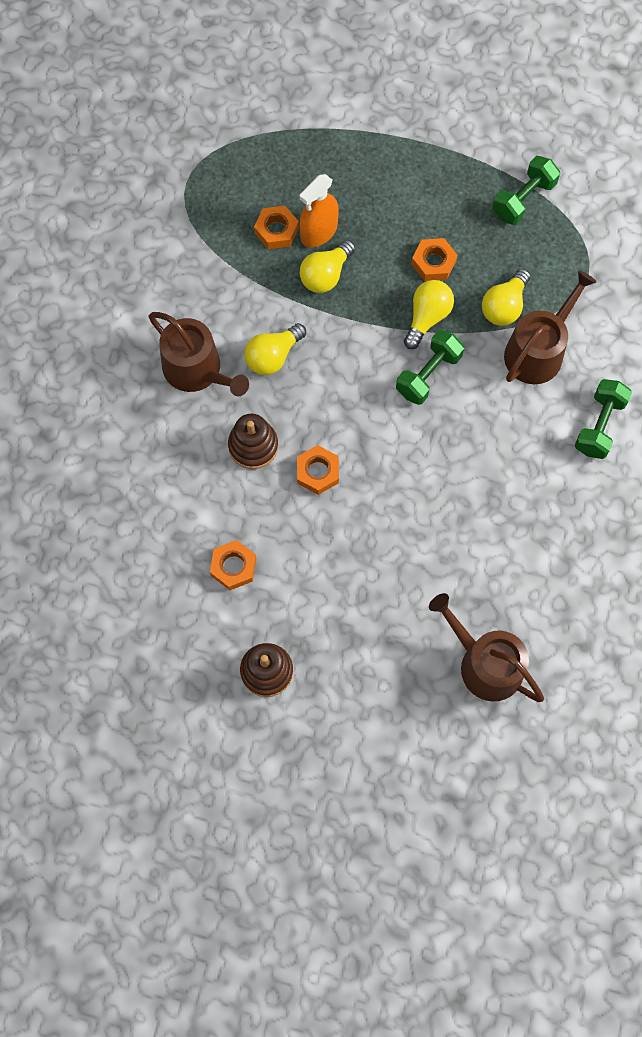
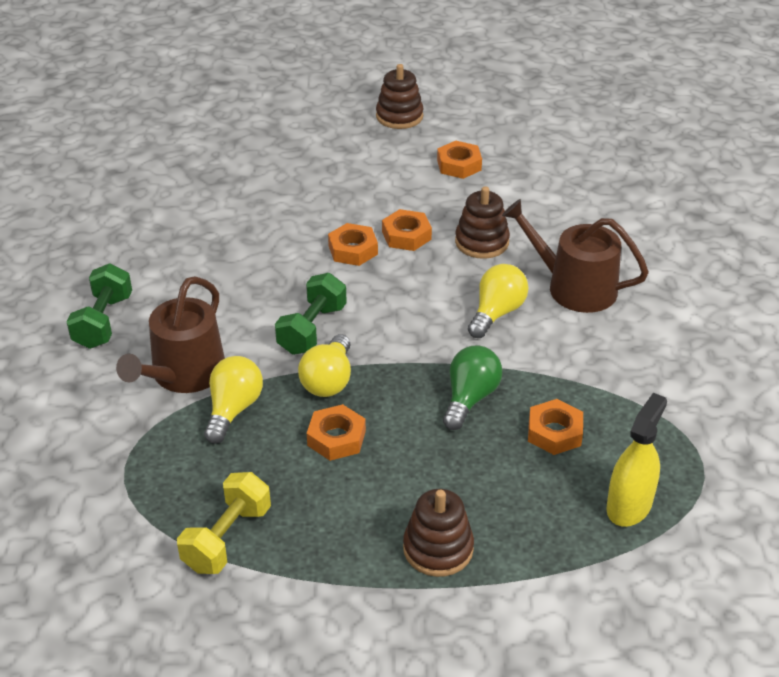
camera: 165 degrees right, 30 degrees down
(252, 162) = (629, 505): none -> yellow spray bottle
(319, 232) = (499, 442): orange spray bottle -> none
(326, 275) = (470, 398): yellow light bulb -> green light bulb
(371, 464) = (353, 250): none -> orange nut
(388, 161) = (438, 549): none -> brown stacking toy
(484, 663) = (205, 148): brown watering can -> none
(523, 199) = (227, 538): green dumbbell -> yellow dumbbell

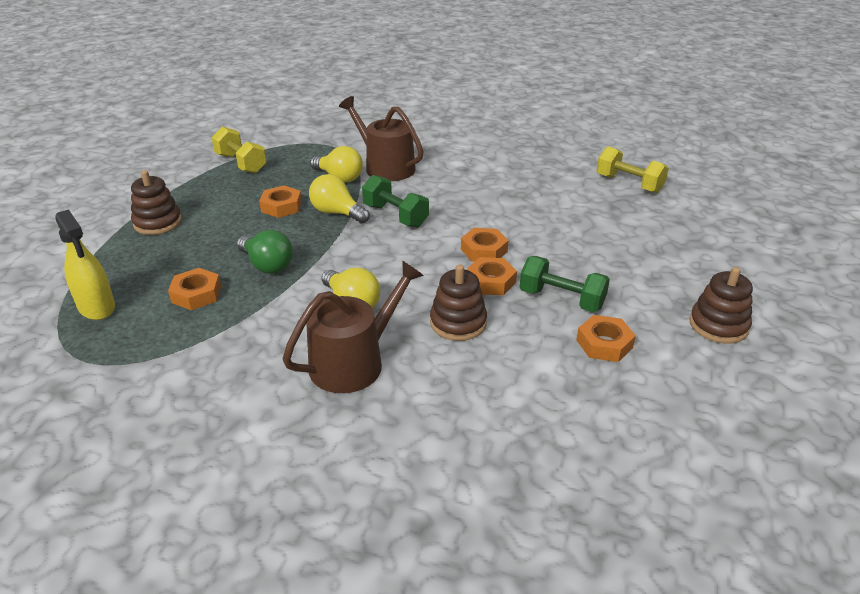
camera: 110 degrees right, 5 degrees down
(103, 322) = (456, 149): green dumbbell -> green dumbbell (561, 299)
(161, 175) = (629, 184): none -> yellow dumbbell

